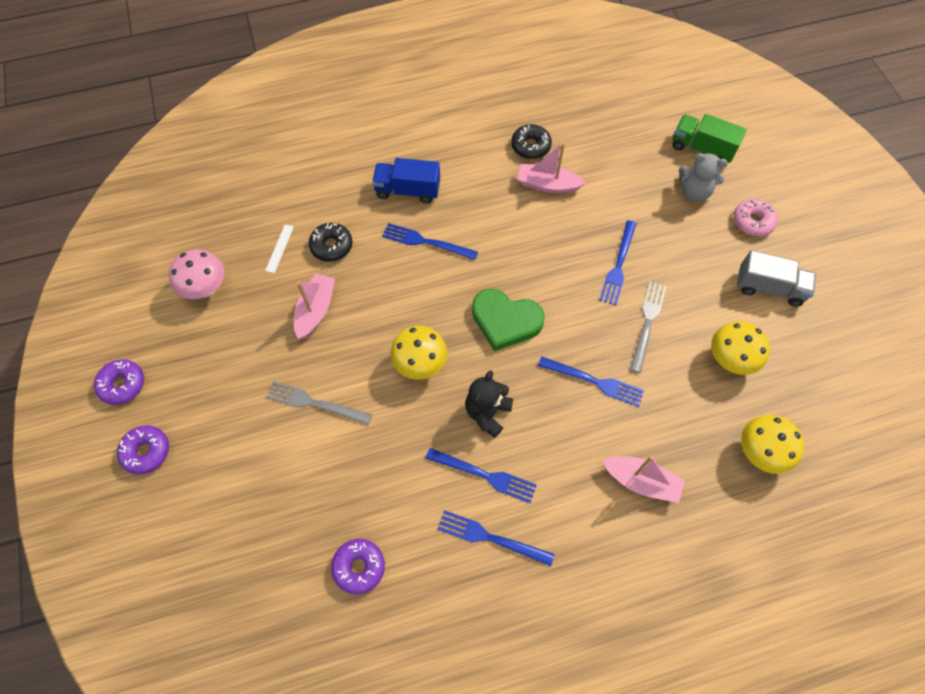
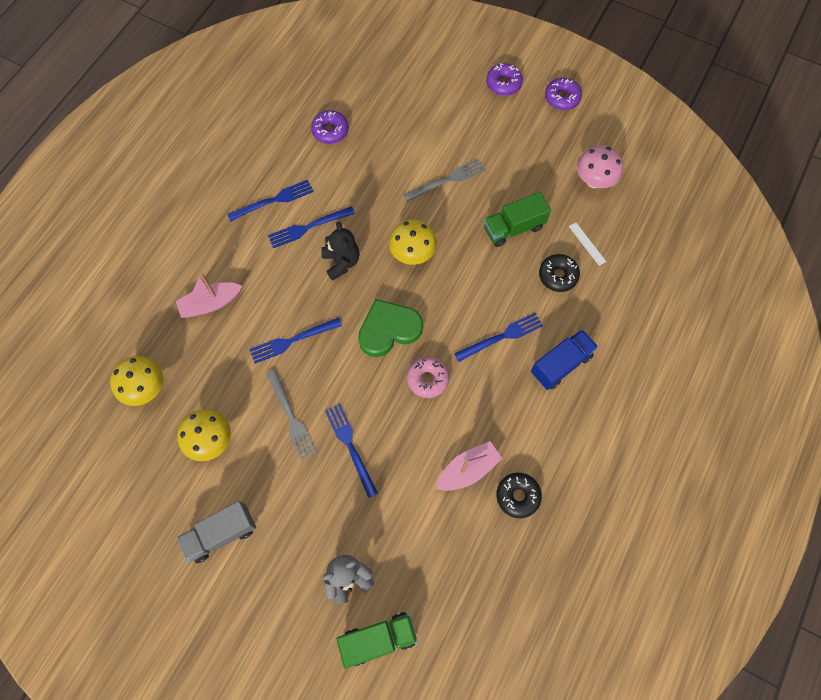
camera: 135 degrees right, 5 degrees up
(316, 310) = (513, 228): pink boat -> green truck
(752, 221) = (277, 593): pink donut -> pink donut (427, 379)

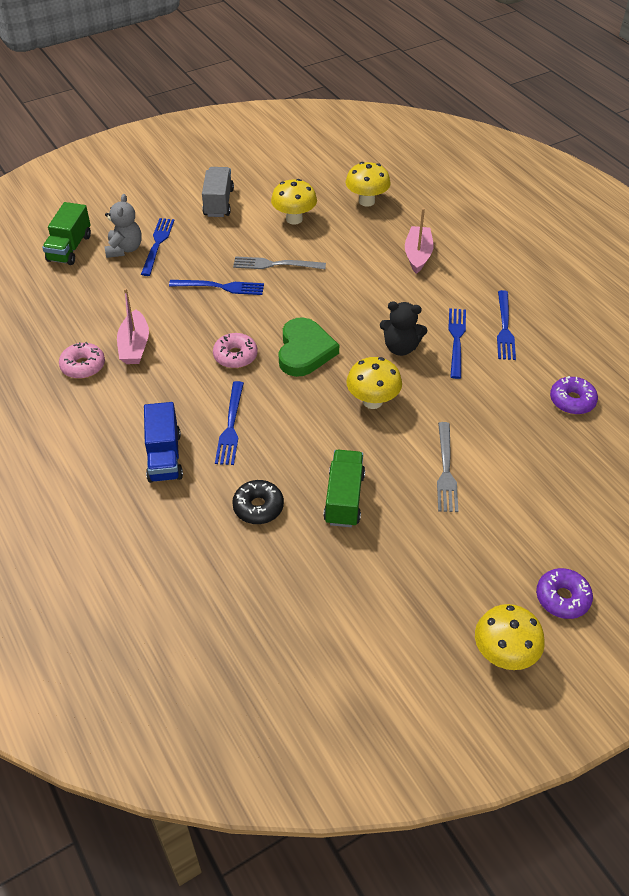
camera: 120 degrees right, 20 degrees down
(292, 341) = (344, 288): blue fork -> blue fork (157, 244)
(517, 496) = (83, 366): black donut -> pink donut
(562, 98) = (503, 654): purple donut -> yellow mushroom
(587, 244) = (275, 556): white ruler -> none
(594, 181) = (353, 614): pink mushroom -> none

